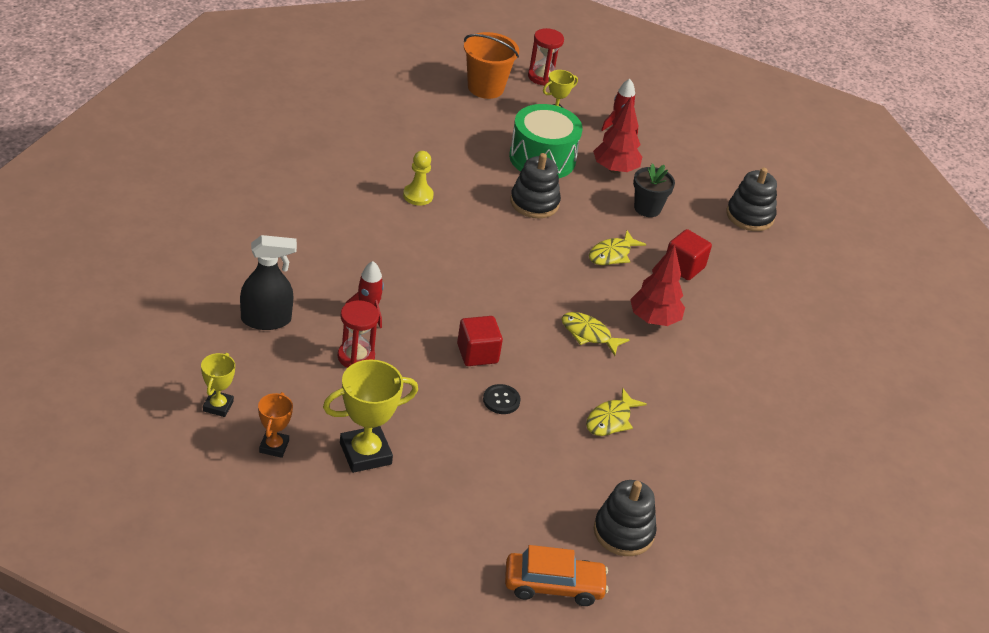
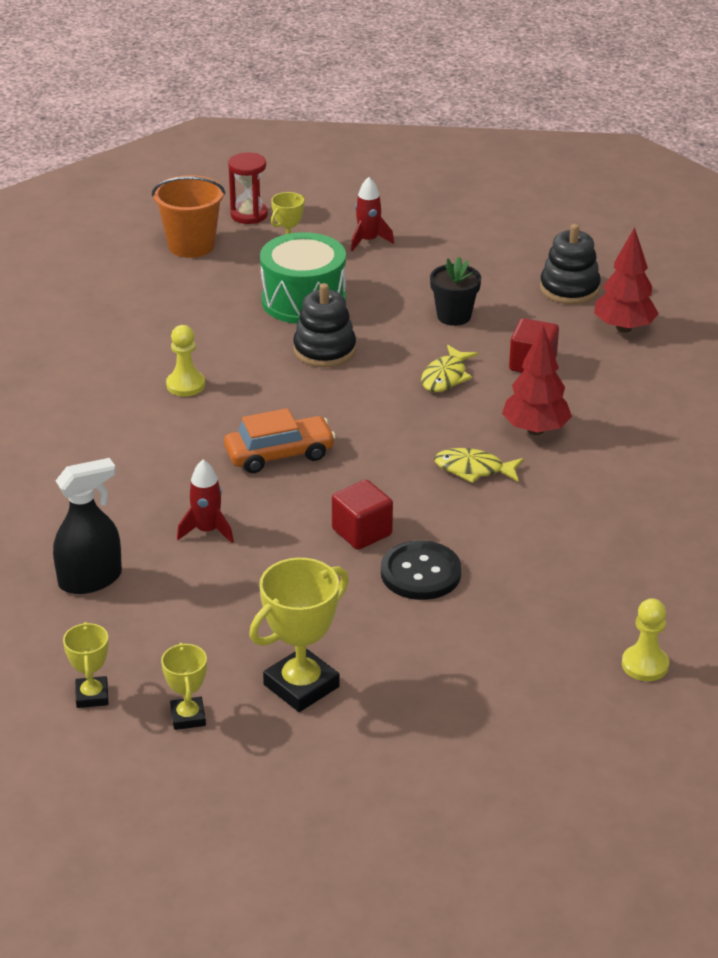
camera: 15 degrees left, 5 degrees down
(274, 446) = (188, 717): orange trophy -> yellow trophy
(356, 357) = (223, 584): red hourglass -> none
(501, 400) = (420, 573): black button -> black button, size x1.70
(553, 586) = (605, 750): orange car -> orange car (279, 454)
(610, 420) = (555, 551): yellow fish -> none
(615, 169) = (392, 287): red tree -> red tree (624, 328)
(623, 532) = (645, 665): black stacking toy -> yellow pawn

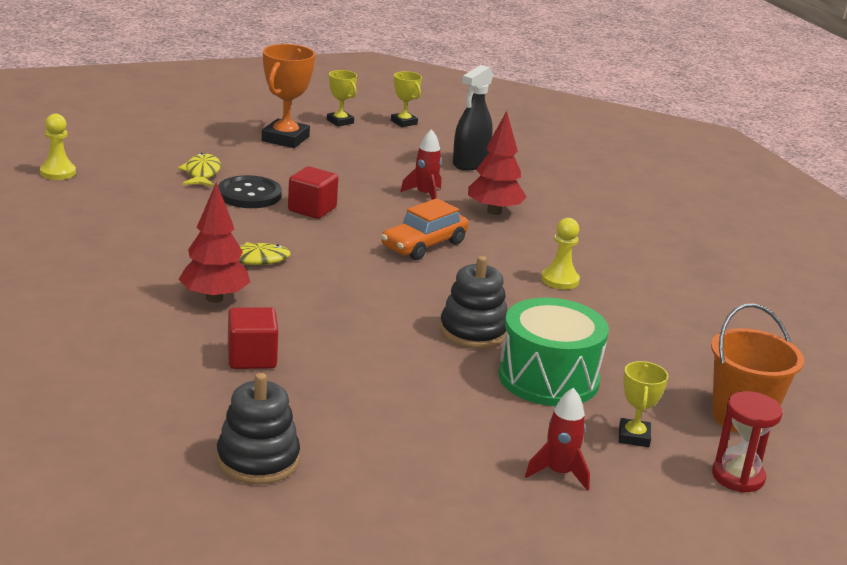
camera: 150 degrees right, 10 degrees down
(301, 686) = (285, 139): yellow trophy -> orange trophy
(446, 377) = (333, 329): yellow fish -> yellow fish (202, 173)
(454, 316) = (373, 394): black flower pot -> none
(624, 328) = (165, 420): red tree -> red tree (494, 211)

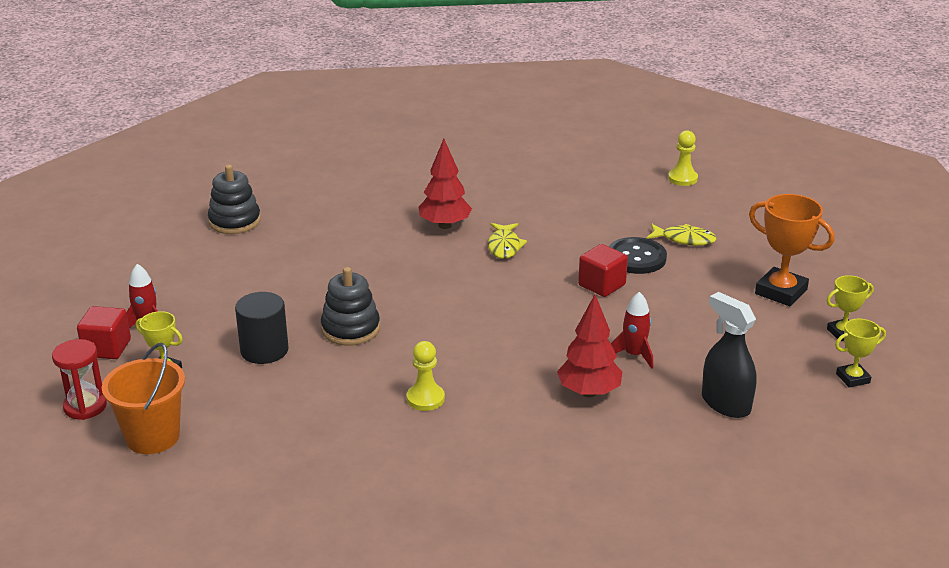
camera: 110 degrees right, 5 degrees up
(252, 358) = (354, 231): red cube -> red cube (107, 348)
(424, 245) = (516, 333): orange car -> none
(548, 378) = (264, 350): green drum -> black cylinder

